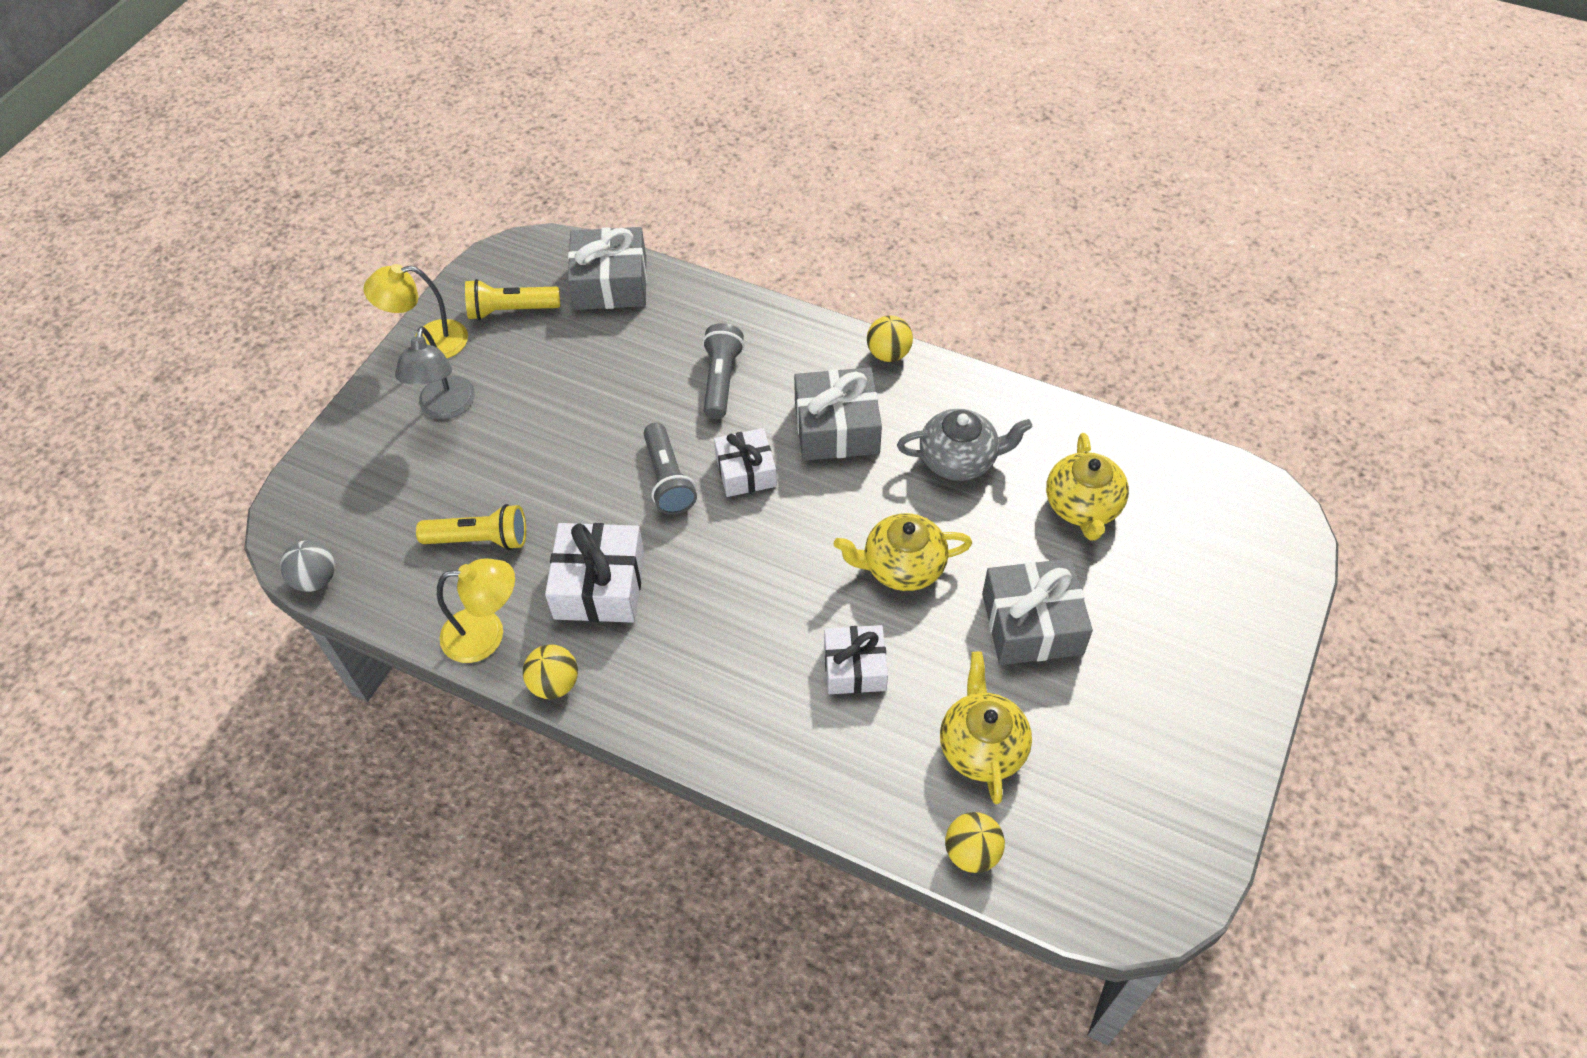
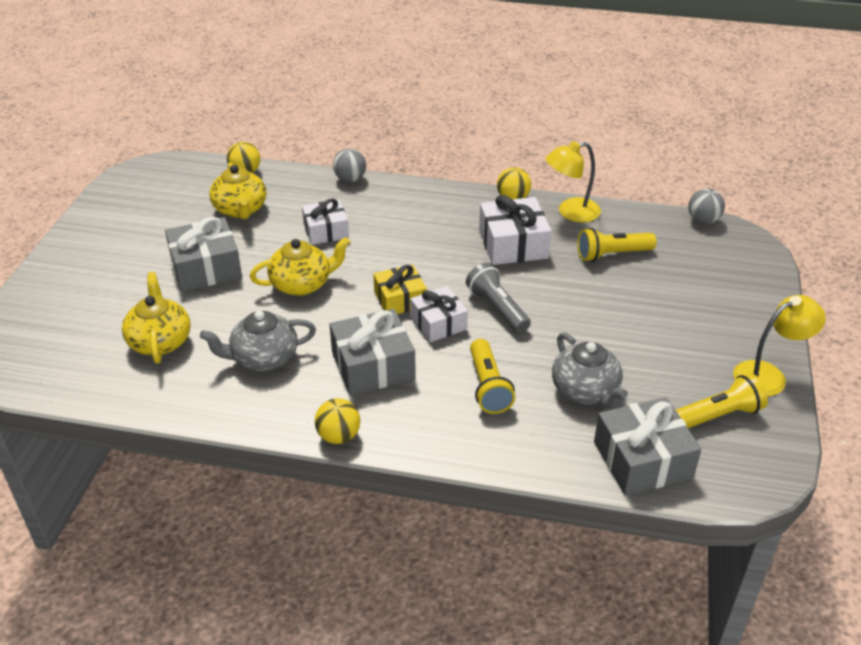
camera: 165 degrees right, 15 degrees down
(445, 408) = (707, 328): grey lamp -> none
(623, 357) = (585, 391): none -> grey teapot
(721, 380) = (488, 386): grey flashlight -> yellow flashlight
(781, 516) = (400, 299): none -> yellow gift
(794, 791) = (350, 179): none -> grey ball

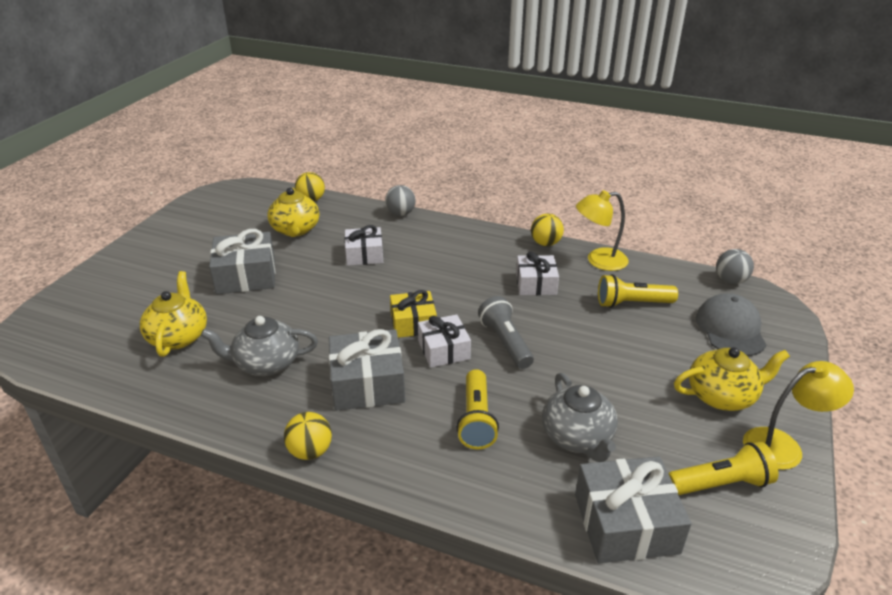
camera: 10 degrees right, 5 degrees down
(302, 284) = (326, 299): yellow teapot -> yellow teapot (722, 396)
(513, 244) = (536, 284): white gift -> white gift, size x0.67
(709, 270) = (730, 329): none -> grey cap

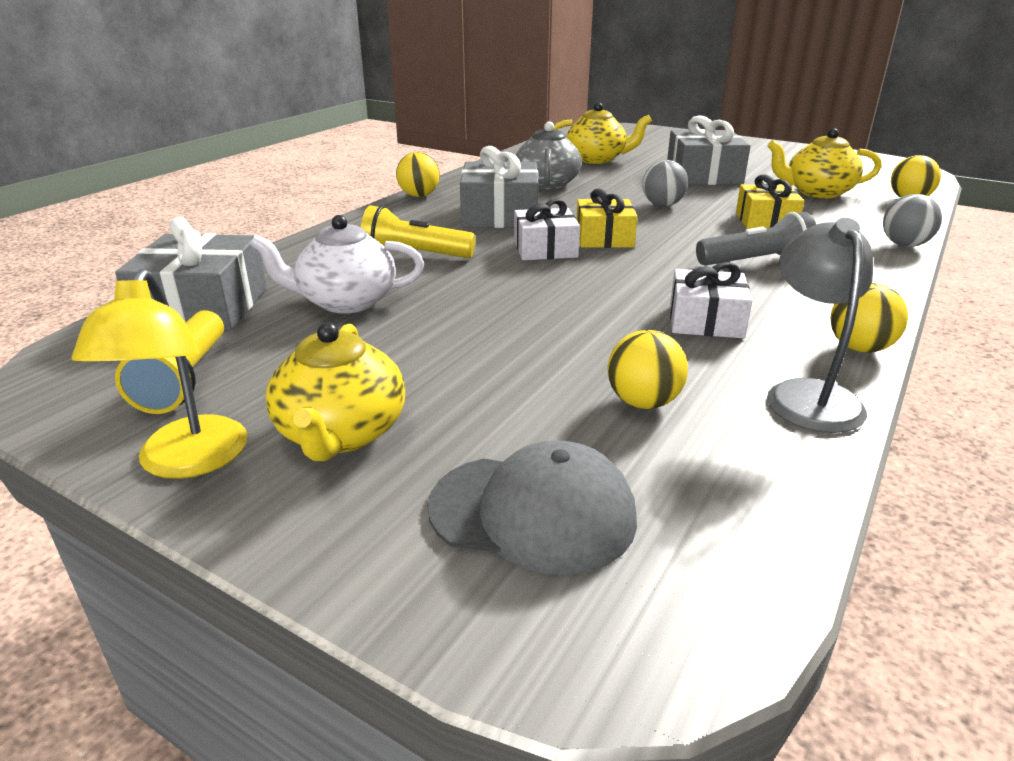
camera: 100 degrees right, 5 degrees down
(364, 255) = (765, 221): white gift -> yellow gift
(505, 342) = (550, 282): grey flashlight -> grey flashlight (756, 262)
(577, 437) = (345, 301): grey teapot -> white teapot
(598, 261) = (808, 395): yellow lamp -> grey lamp
(632, 303) = (643, 402): yellow flashlight -> yellow ball
(730, 280) = (758, 592): grey ball -> grey ball (662, 205)

